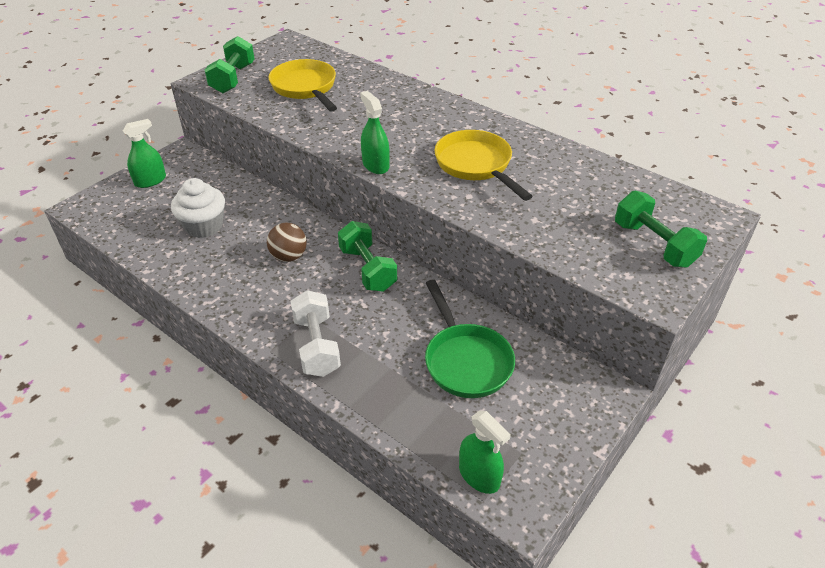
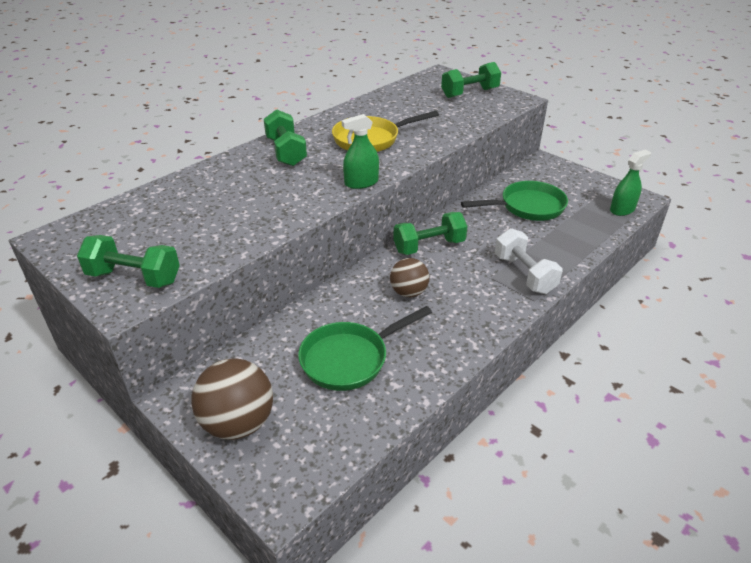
camera: 85 degrees left, 5 degrees down
(150, 181) = (238, 423): green spray bottle -> brown ball
(204, 226) = (350, 359): white cupcake -> green pan
(305, 88) = (192, 221): yellow pan -> none
(317, 346) = (524, 274): white dumbbell -> white dumbbell turned 75 degrees clockwise
(434, 116) = (286, 152): none -> green dumbbell

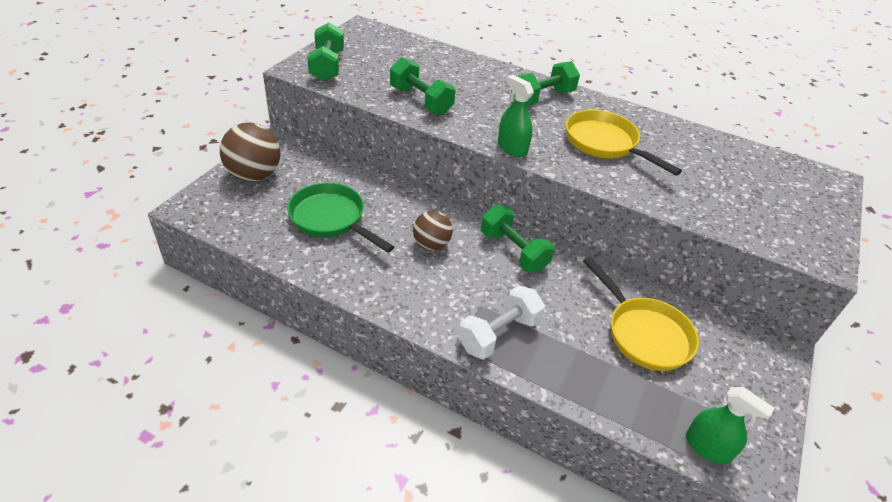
camera: 70 degrees right, 5 degrees up
(469, 93) = (795, 209): green dumbbell -> green dumbbell (421, 101)
(527, 207) = (644, 333): green pan -> yellow pan

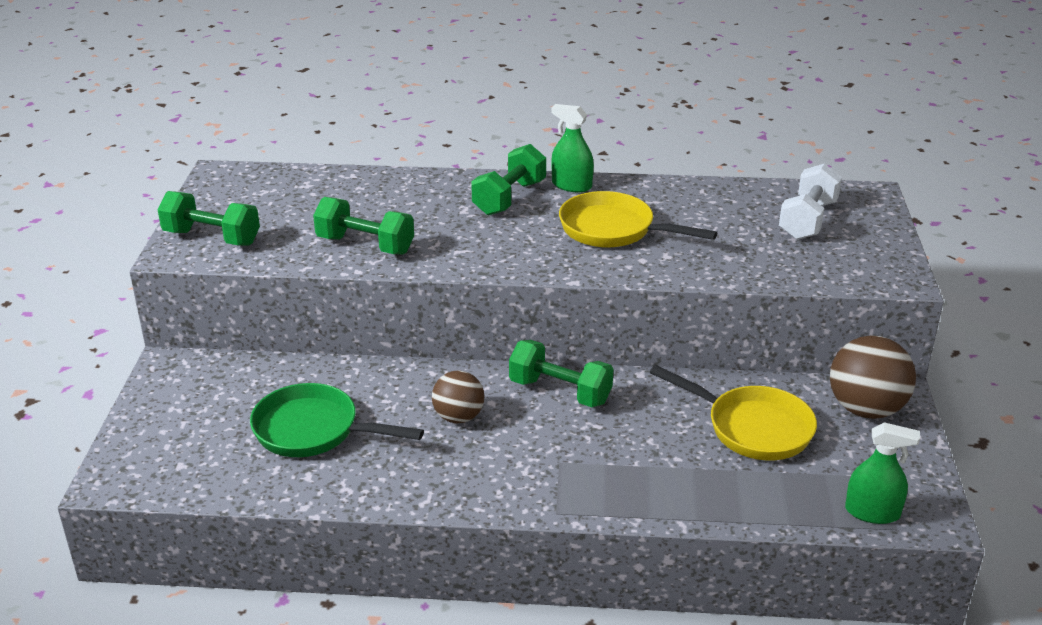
camera: 20 degrees left, 10 degrees down
(254, 175) = (170, 412): brown ball -> brown ball (865, 409)
(327, 66) = (212, 238): green dumbbell -> green dumbbell turned 45 degrees counterclockwise
(499, 334) = (598, 484): white dumbbell -> white dumbbell (807, 220)
(512, 148) = (512, 267): green spray bottle -> green spray bottle (571, 185)

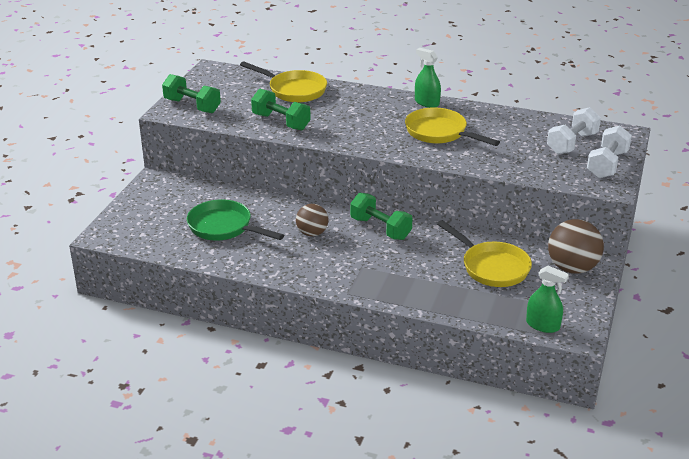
camera: 15 degrees right, 0 degrees up
(363, 191) = (294, 90): none -> yellow pan
(509, 198) = (383, 105): green dumbbell -> none
(873, 245) = (607, 165): none -> white dumbbell

